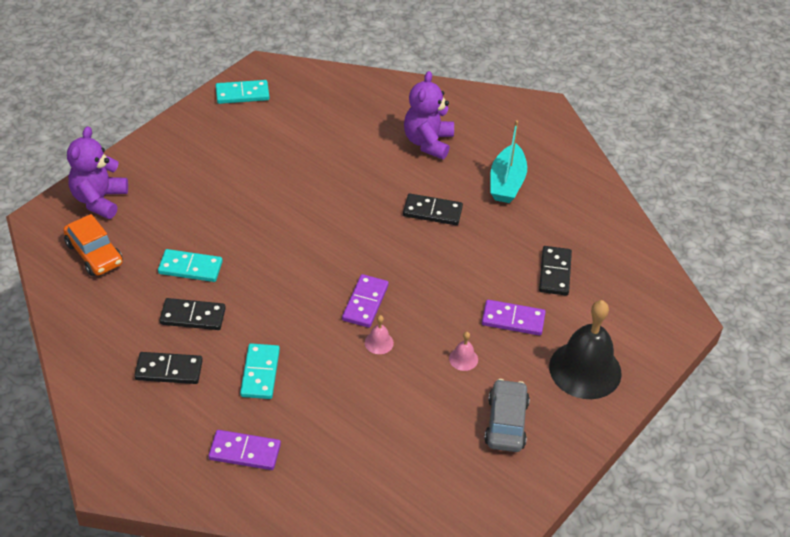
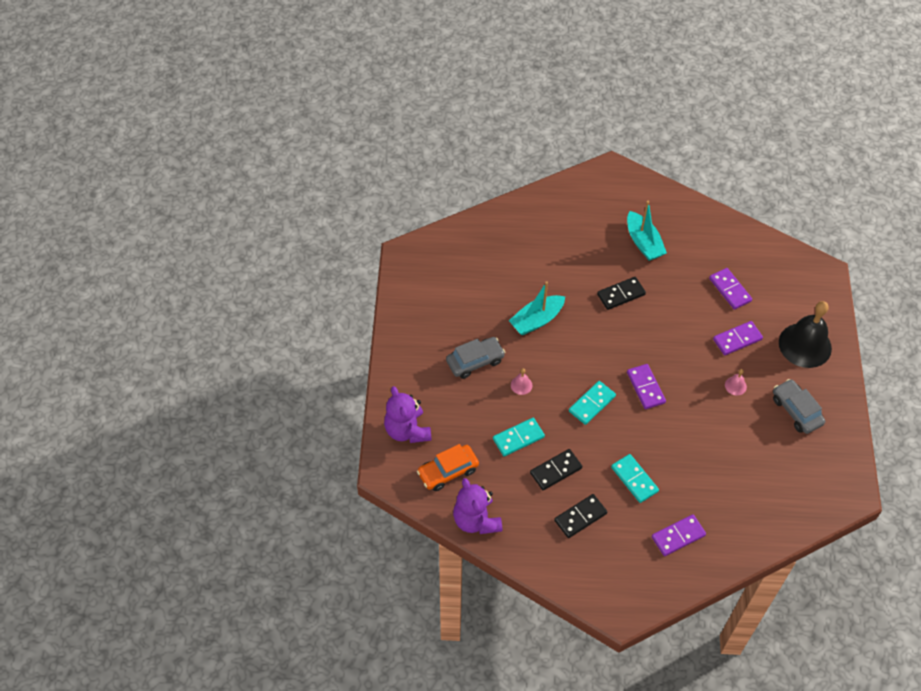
camera: 35 degrees left, 10 degrees up
(94, 254) = (448, 471): orange car -> orange car turned 135 degrees clockwise
(225, 183) = (475, 361): none -> grey car
(242, 94) = (413, 284): turquoise domino -> turquoise domino (592, 404)
(323, 185) = (536, 320): none -> turquoise boat
(379, 342) = (679, 409): pink bell -> pink bell (521, 385)
(428, 142) = (568, 243): purple teddy bear -> purple teddy bear (476, 520)
(555, 272) = (730, 290): black domino -> purple domino

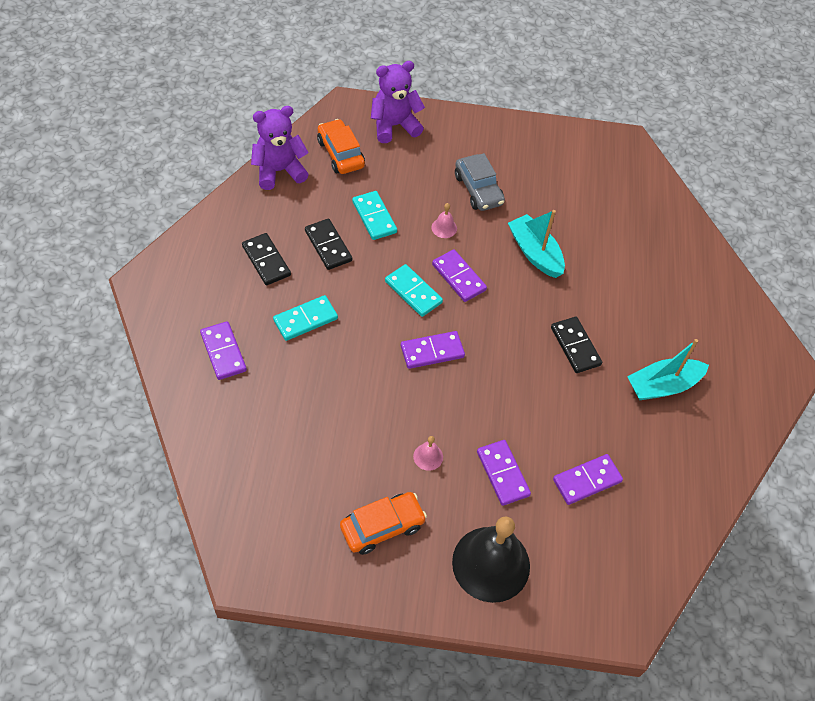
camera: 90 degrees right, 0 degrees up
(571, 372) = (458, 277): none -> purple domino
(796, 411) = (382, 526): grey car -> orange car

